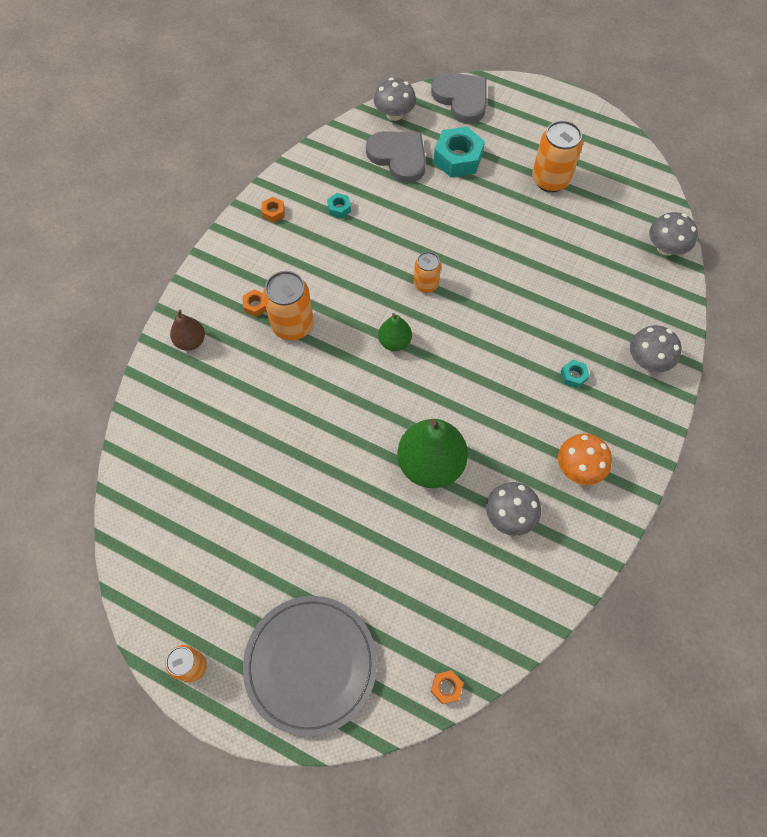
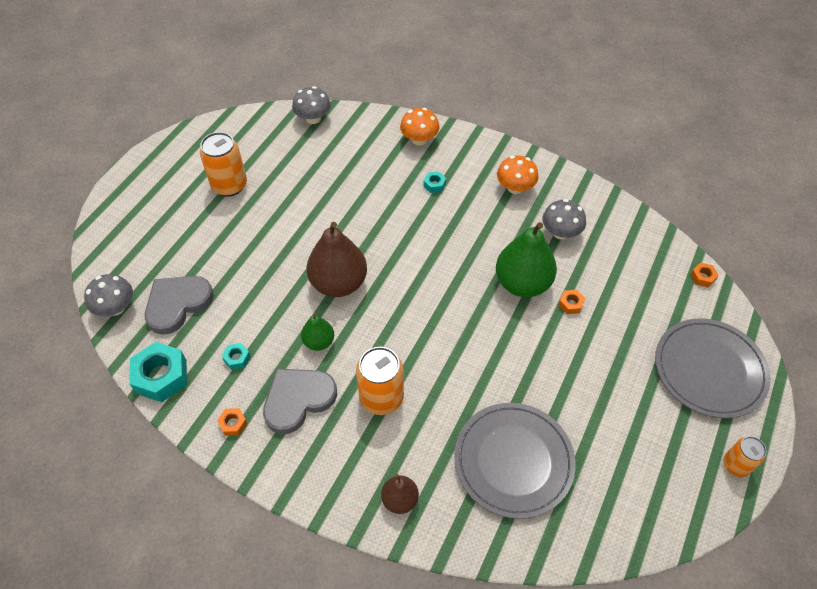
camera: 90 degrees left, 10 degrees down
(218, 439) = (513, 461): none -> grey plate
(255, 305) = (356, 435): orange nut -> orange nut (570, 304)
(394, 342) = (402, 309): green pear -> green pear (319, 342)
(426, 284) = (338, 283): orange can -> brown pear
(458, 158) = (189, 254): turquoise nut -> turquoise nut (161, 376)
(461, 99) = (110, 248): grey heart -> grey heart (298, 400)
(647, 360) = (419, 139): grey mushroom -> orange mushroom

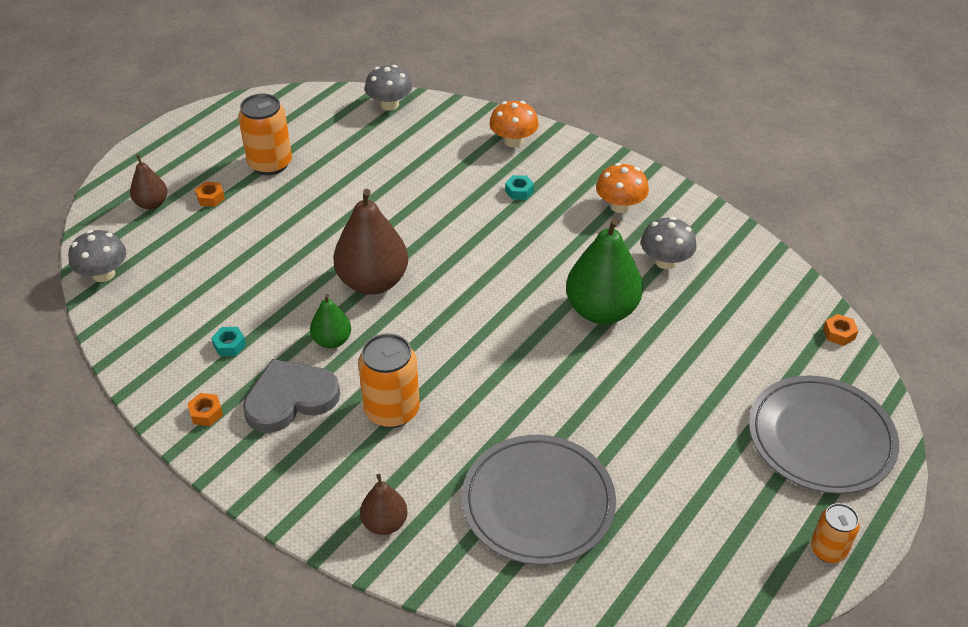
camera: 10 degrees right, 10 degrees down
(140, 236) = (152, 204): none -> brown pear
(161, 376) = (136, 352): turquoise nut -> none
(177, 304) = (175, 279): grey heart -> none
(570, 304) = (657, 341): orange nut -> orange nut (210, 198)

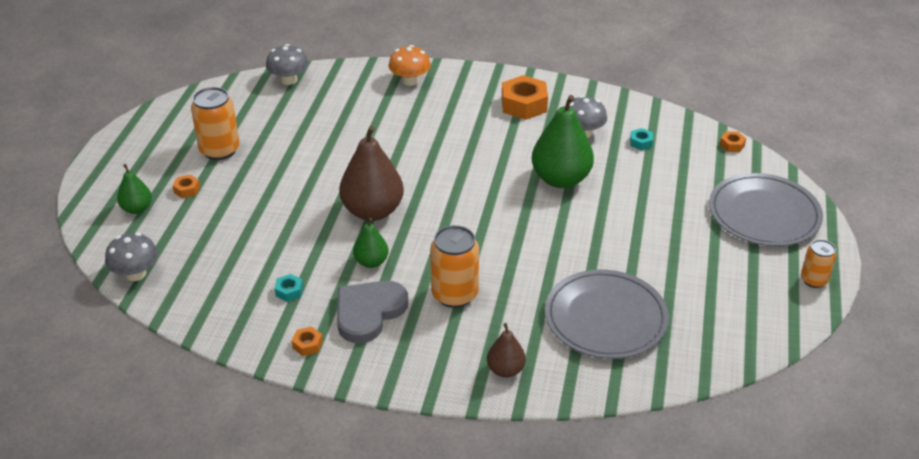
camera: 25 degrees left, 5 degrees down
(152, 204) = (137, 209): brown pear -> green pear
(519, 191) = (440, 115): turquoise nut -> turquoise nut (641, 142)
(620, 206) = (524, 104): orange mushroom -> orange nut

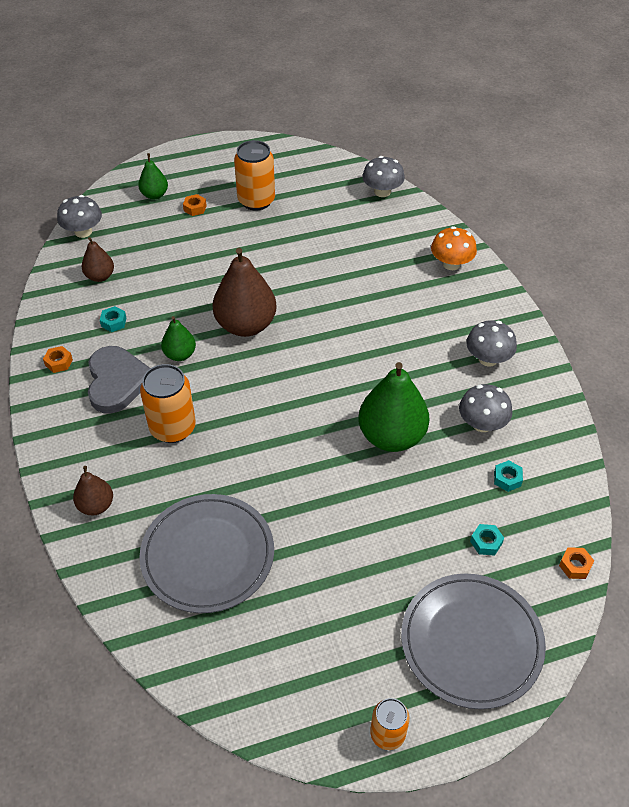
camera: 60 degrees right, 10 degrees up
(215, 281) = (100, 276): none -> brown pear
(368, 312) = (117, 381): grey heart -> grey heart turned 75 degrees clockwise
(524, 104) = (488, 359): orange nut -> grey mushroom
(688, 174) = (486, 542): none -> turquoise nut

